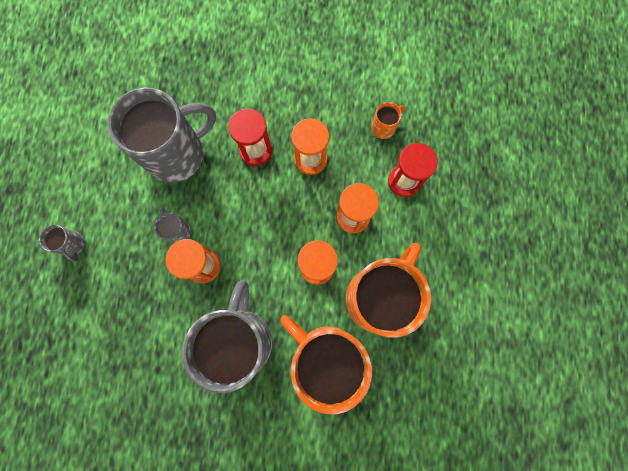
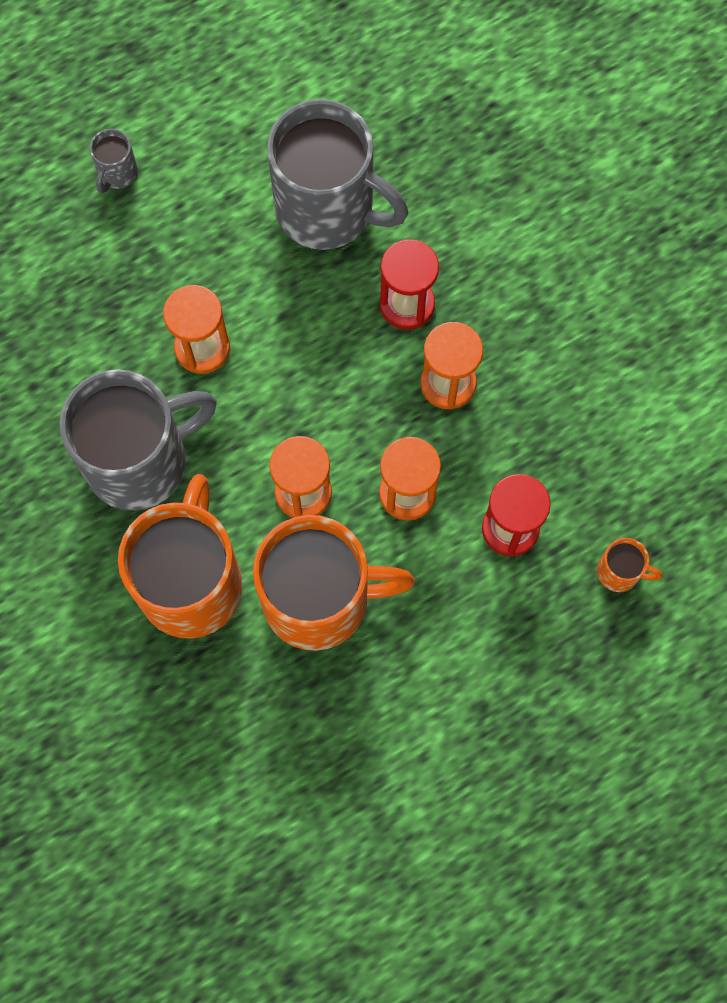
camera: 55 degrees right, 5 degrees down
(178, 231) = (226, 284): grey mug -> none
(384, 127) = (570, 450): orange mug -> orange mug (620, 572)

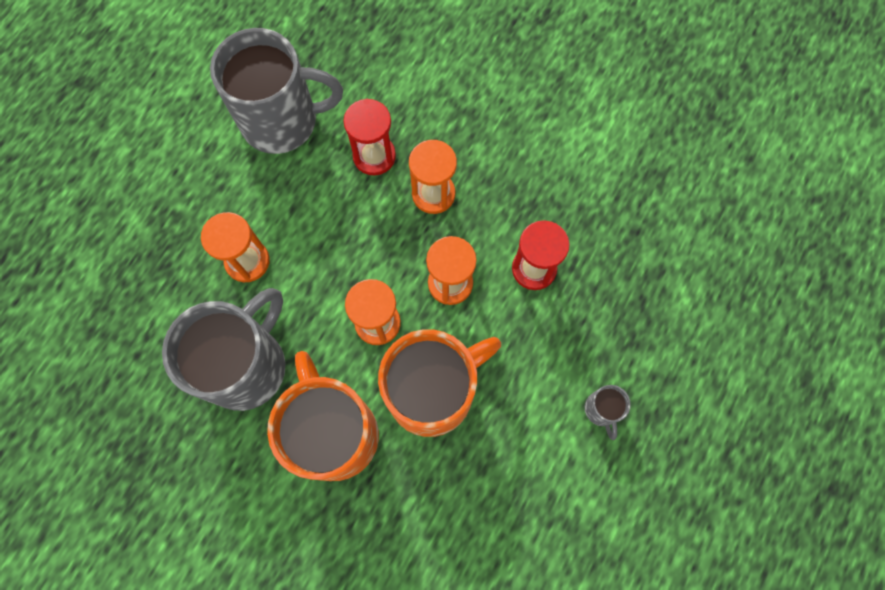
camera: 30 degrees left, 0 degrees up
(117, 173) = (116, 172): grey mug -> grey mug (602, 410)
(620, 572) = (623, 257): orange mug -> none

